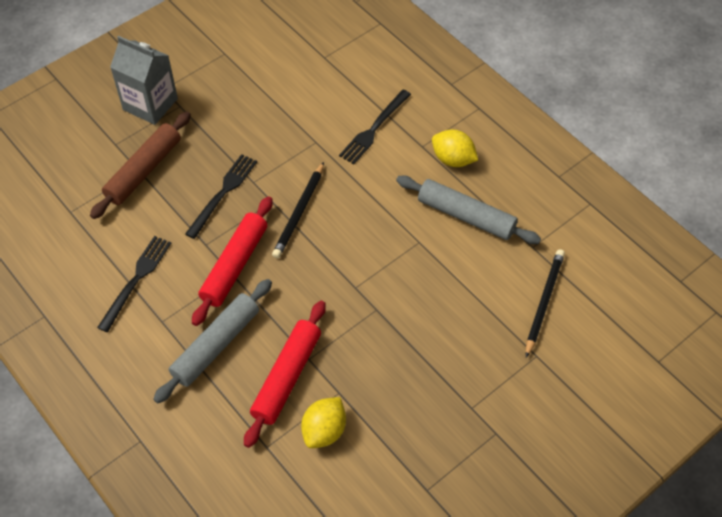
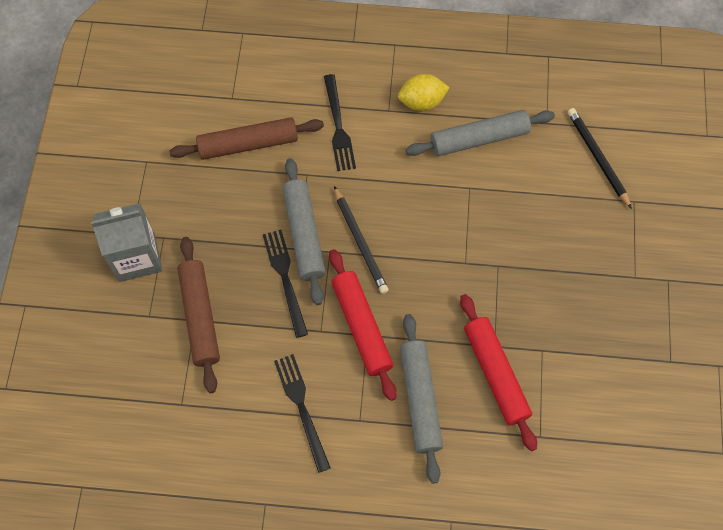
camera: 45 degrees left, 10 degrees up
(268, 177) = (304, 235): none -> grey rolling pin
(300, 93) = (248, 144): none -> brown rolling pin
(324, 431) = (563, 387): yellow lemon -> none

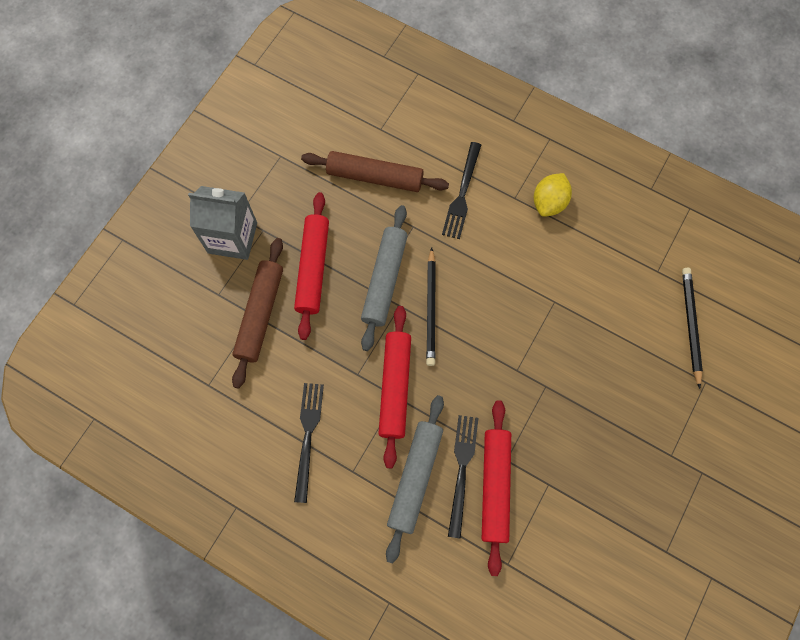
camera: 25 degrees right, 5 degrees up
(230, 252) = (313, 268): none -> red rolling pin
(285, 279) = (349, 313): black fork -> black fork (462, 470)
(422, 102) = (549, 203): yellow lemon -> yellow lemon turned 75 degrees counterclockwise
(479, 139) = (586, 259): grey rolling pin -> none

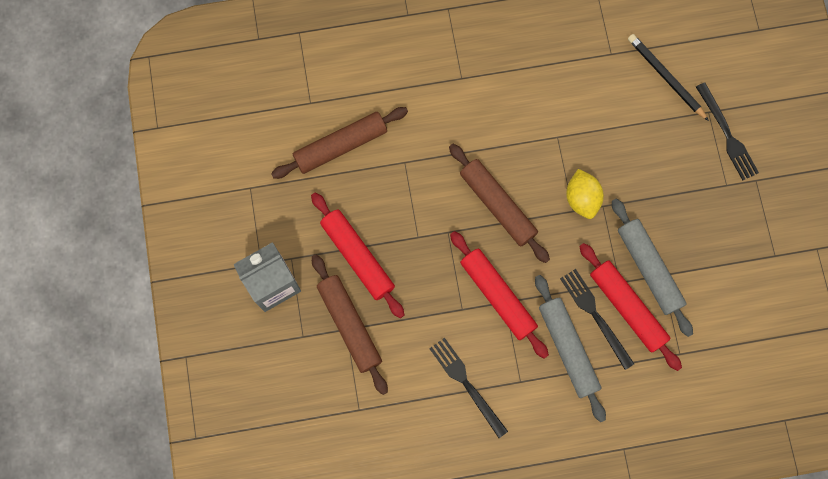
camera: 40 degrees left, 5 degrees up
(384, 280) = (420, 222): grey rolling pin -> grey rolling pin (649, 269)
(431, 309) = (473, 215): black pencil -> none
(458, 316) = (497, 205): none -> brown rolling pin
(462, 193) = (419, 106): black fork -> black fork (727, 134)
(549, 203) = (490, 62): yellow lemon -> yellow lemon (581, 199)

